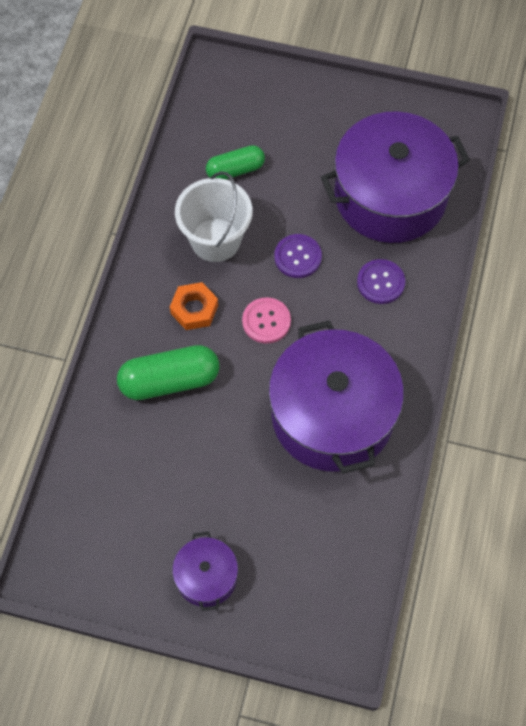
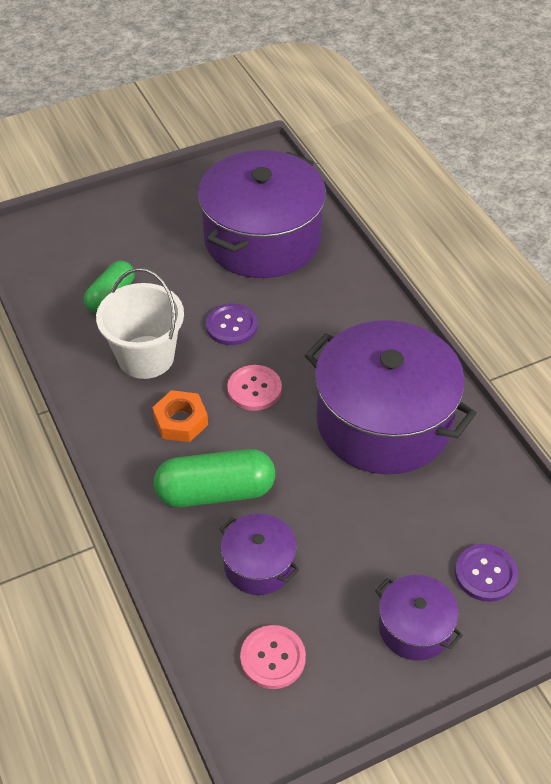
camera: 40 degrees left, 15 degrees down
(101, 523) = (273, 658): none -> pink button
(150, 454) = (259, 565): none -> purple pot
(169, 381) = (215, 492): green capsule -> green capsule turned 45 degrees clockwise
(380, 282) = (319, 302): purple button -> purple button (485, 573)

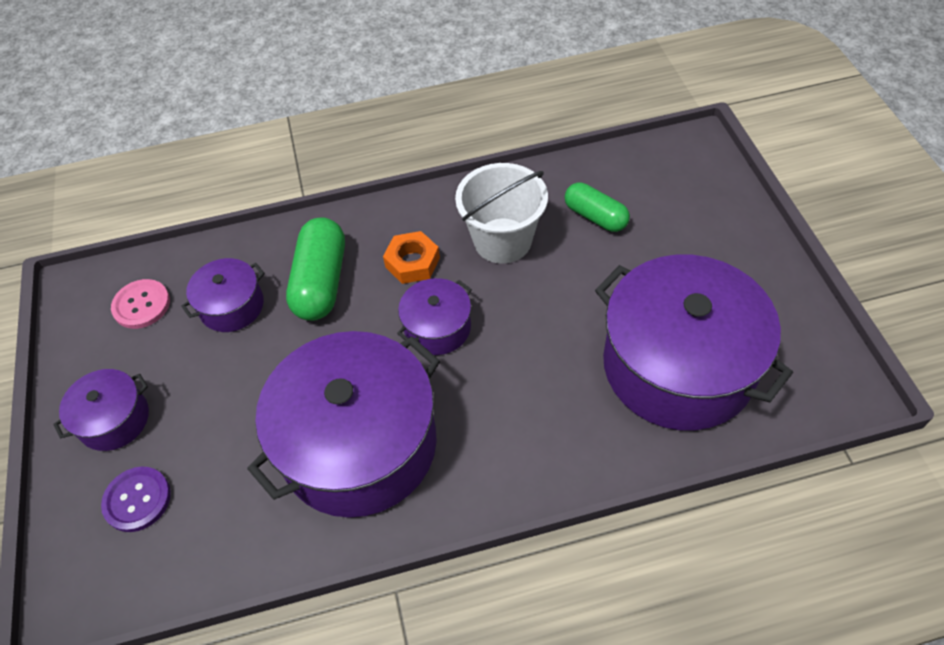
camera: 105 degrees right, 5 degrees up
(231, 326) = (533, 317): purple button -> none
(254, 389) = (437, 327): pink button -> purple pot

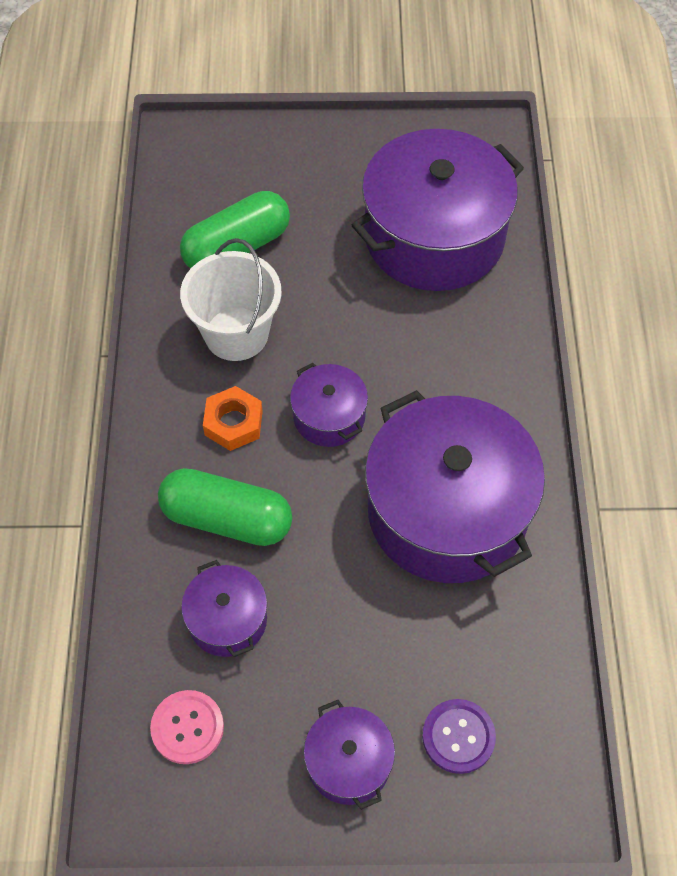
camera: 80 degrees left, 5 degrees up
(595, 216) = (237, 247): green capsule -> green capsule, size x1.55

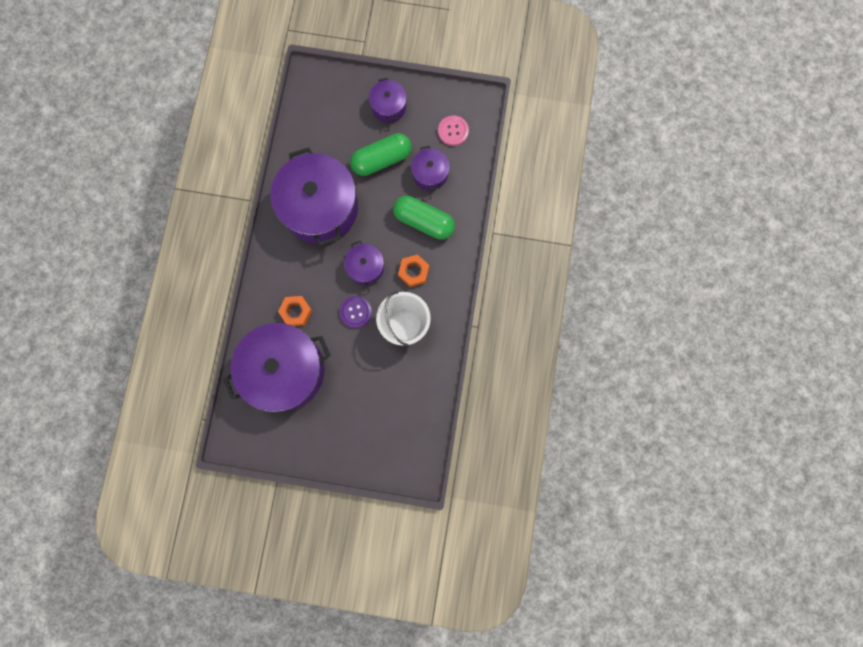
camera: 170 degrees left, 20 degrees up
(237, 247) = (396, 382): green capsule -> green capsule (382, 160)
(441, 324) = (296, 312): none -> orange nut
(458, 737) = (341, 109): purple button -> purple button (355, 312)

